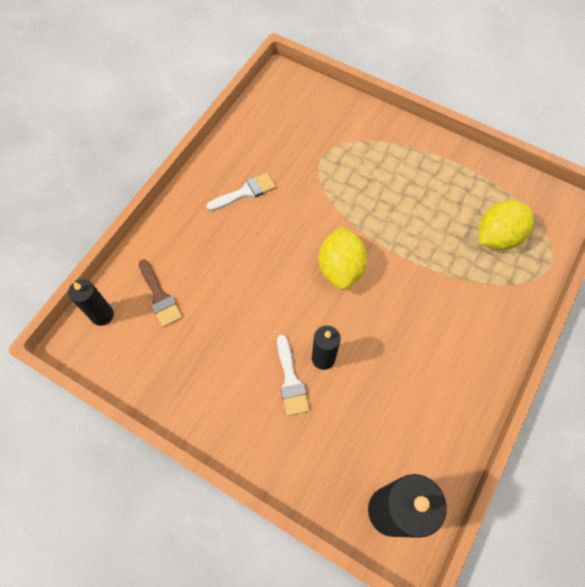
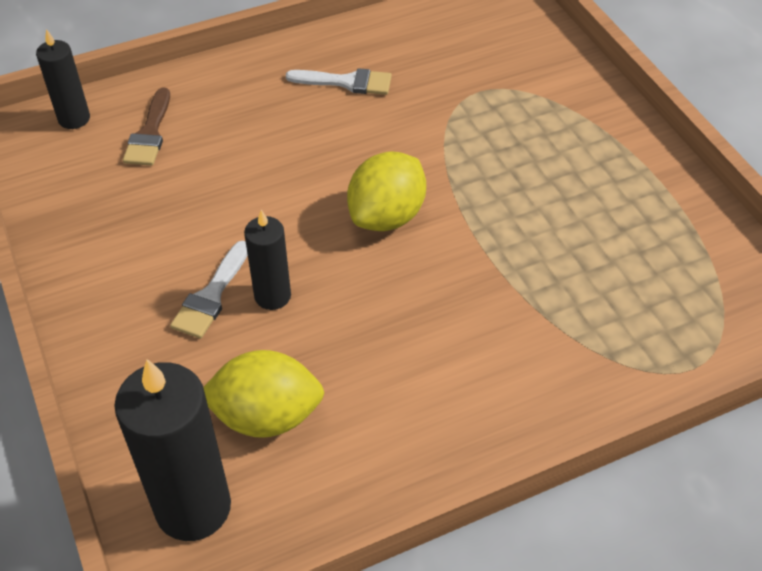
camera: 35 degrees right, 15 degrees down
(497, 237) = (641, 293): yellow lemon -> yellow lemon (266, 416)

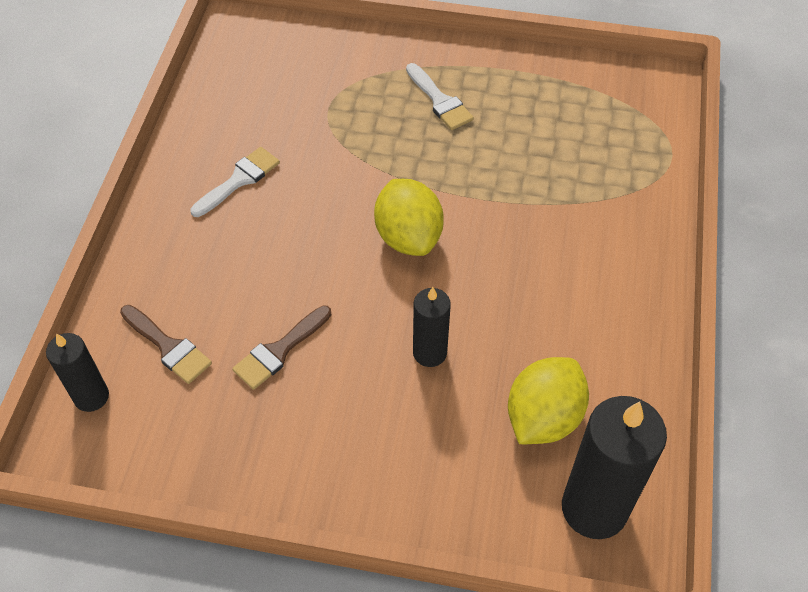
camera: 55 degrees left, 5 degrees up
(197, 198) = (279, 350): none -> brown brush
(211, 296) = (396, 394): white brush -> white brush (439, 101)

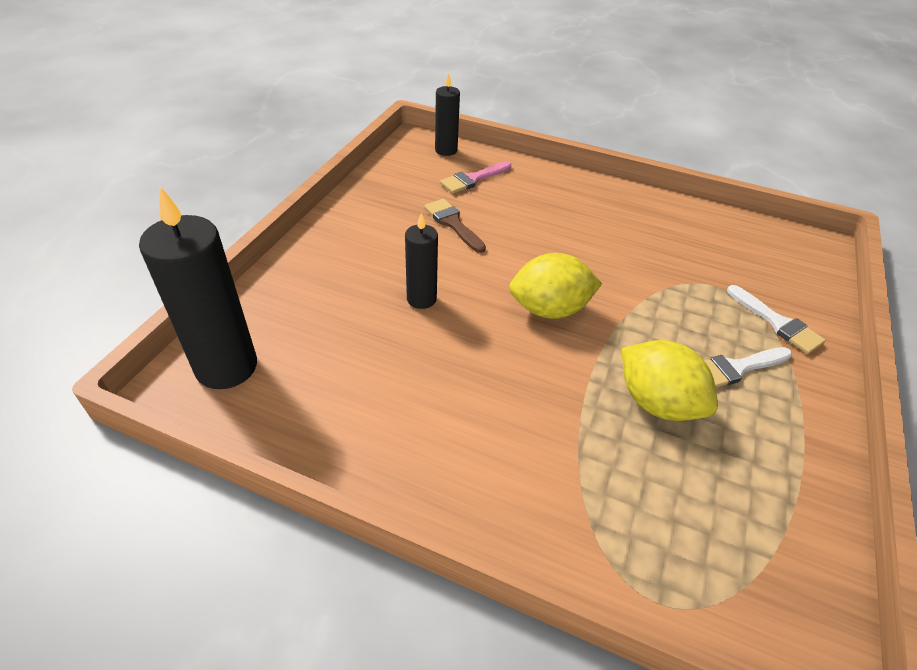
camera: 100 degrees right, 10 degrees down
(168, 347) = (473, 179): brown brush -> pink brush
(239, 180) = (624, 224): white brush -> white brush (777, 323)
(543, 417) = (327, 356): yellow lemon -> yellow lemon (657, 402)

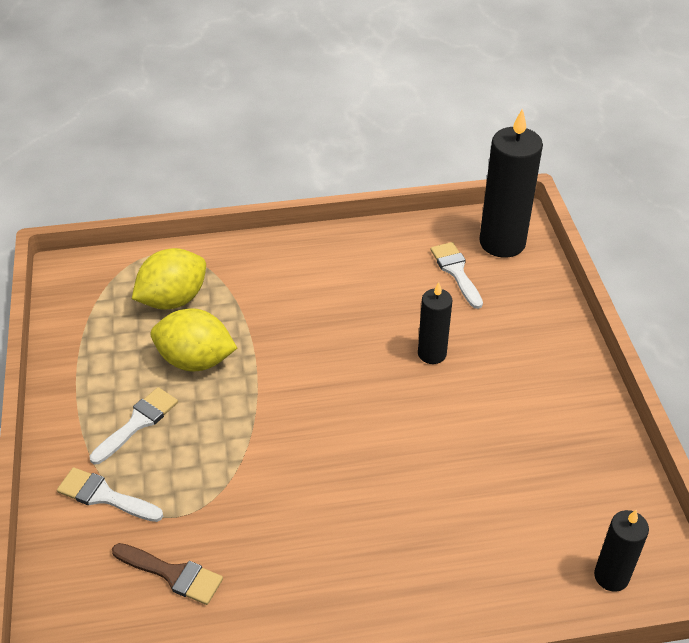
camera: 150 degrees right, 0 degrees up
(312, 360) = (456, 271): none -> white brush
(453, 223) = (485, 452): brown brush -> brown brush (173, 574)
(473, 179) = (528, 537): pink brush -> none
(549, 309) = (321, 399): yellow lemon -> yellow lemon (173, 299)

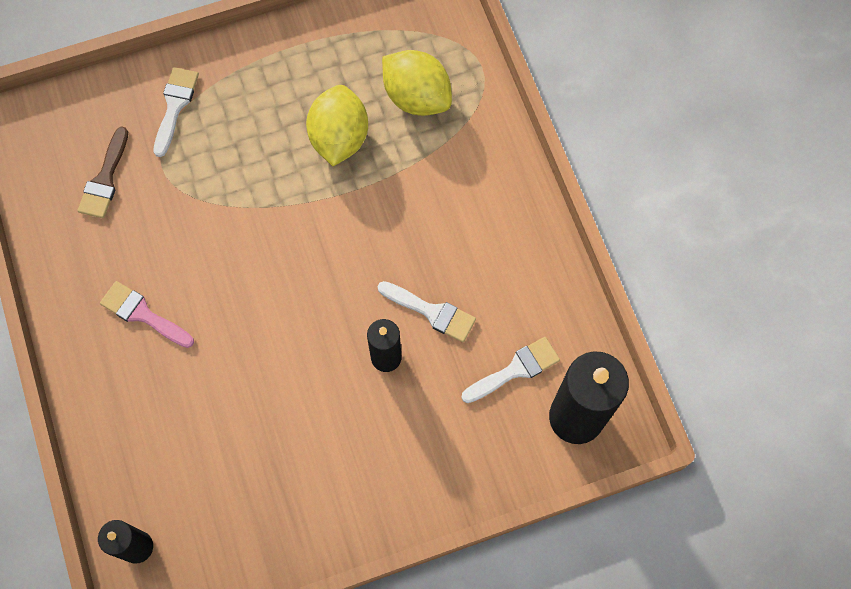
camera: 80 degrees right, 25 degrees up
(138, 423) = (257, 109): white brush -> white brush (431, 312)
(349, 549) = (143, 314): none -> pink brush

